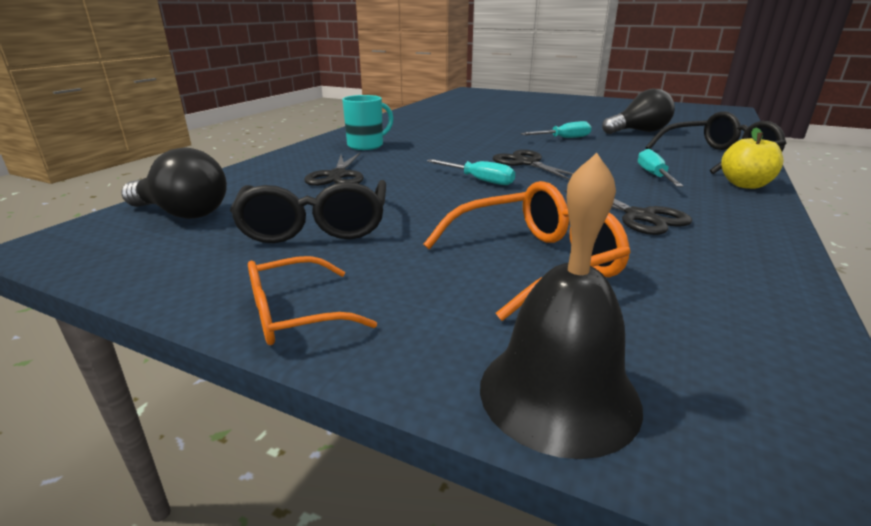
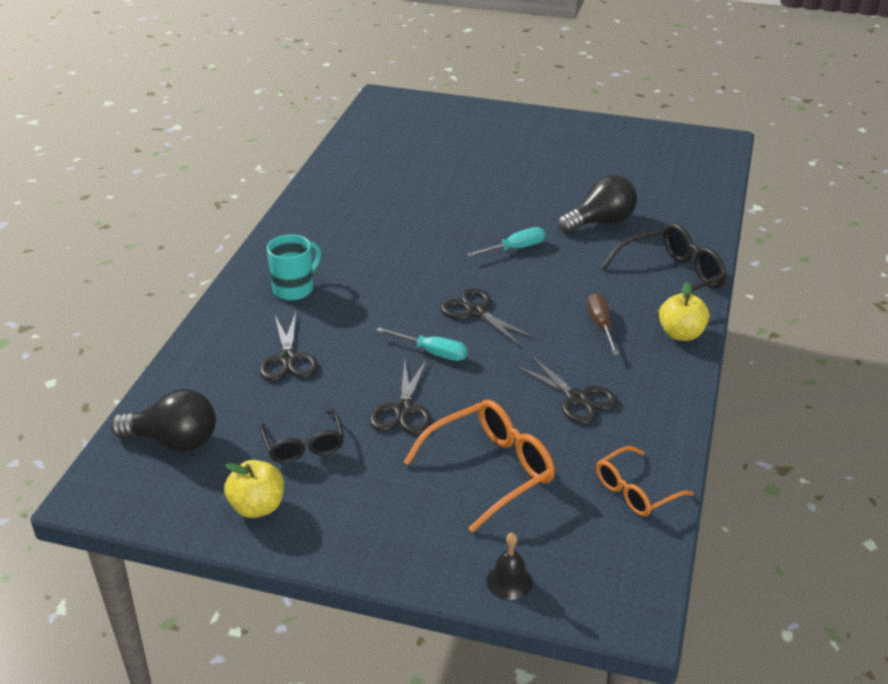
camera: 10 degrees left, 10 degrees up
(225, 269) = (257, 507): none -> yellow apple
(294, 314) = (333, 544): orange glasses -> orange glasses (635, 491)
(316, 226) = (304, 446): black glasses -> black glasses, size x0.63
(438, 211) = (403, 410): none -> black scissors
(558, 394) = (509, 581): black bell -> black bell, size x0.52
(654, 175) = (600, 325): turquoise screwdriver -> brown screwdriver

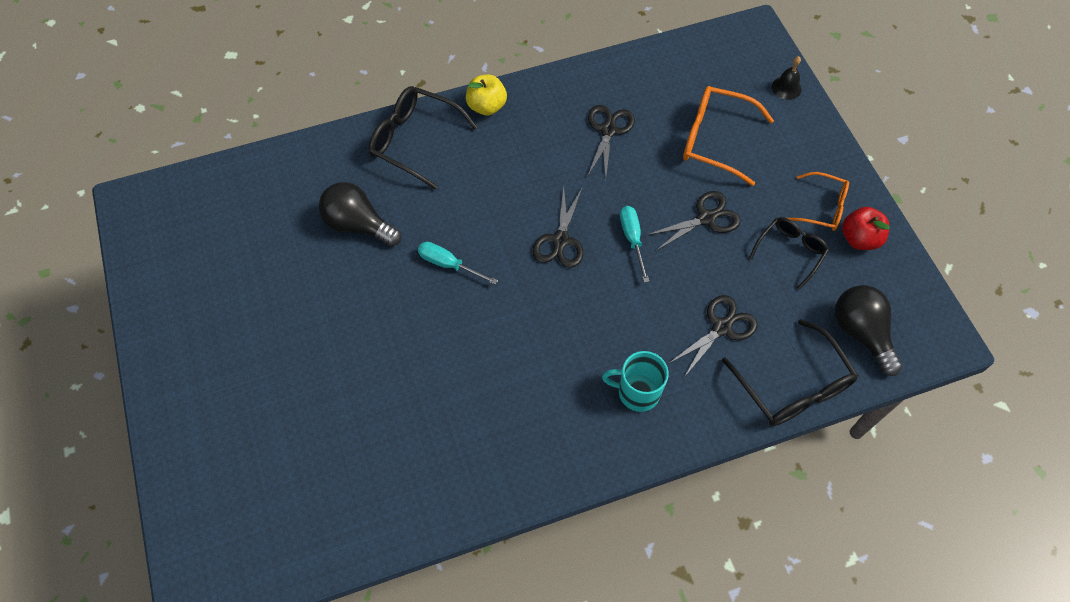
camera: 125 degrees left, 25 degrees up
(190, 370) = (793, 386): none -> black glasses
(257, 507) = (859, 239): yellow apple -> red apple
(600, 325) = (513, 156): brown screwdriver -> none
(635, 491) = (667, 65): orange glasses -> orange glasses (822, 208)

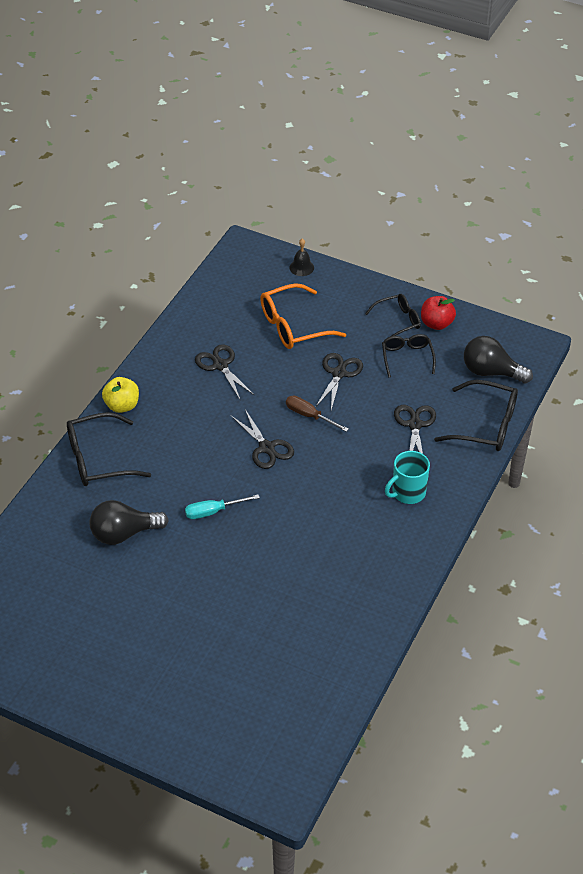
camera: 45 degrees left, 15 degrees down
(632, 239) = (309, 416): turquoise screwdriver -> brown screwdriver
(822, 208) = (398, 321): orange glasses -> black glasses

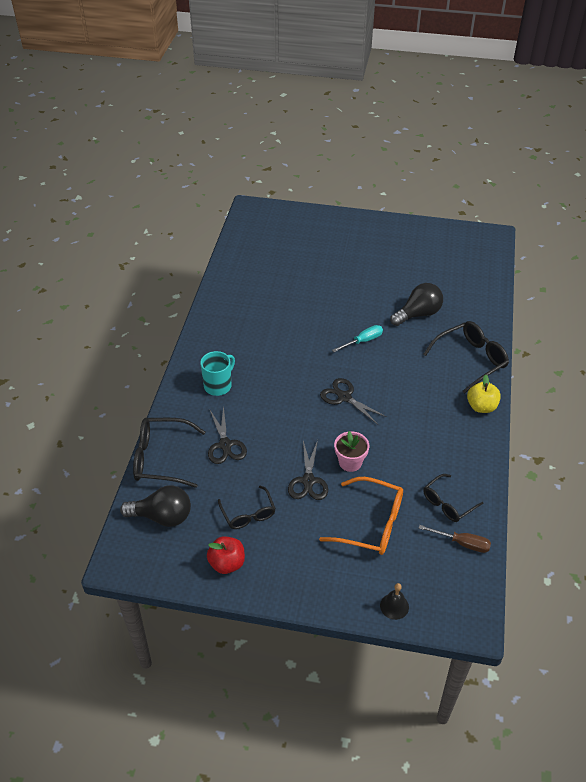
camera: 165 degrees right, 0 degrees up
(220, 365) = (420, 464): black scissors -> none
(290, 381) = (350, 462): none -> pink flower pot
(293, 326) = (372, 524): orange glasses -> orange glasses turned 60 degrees clockwise
(309, 416) = (320, 433): brown screwdriver -> brown screwdriver (462, 543)
(398, 321) = (268, 557): black glasses -> black glasses (448, 503)

